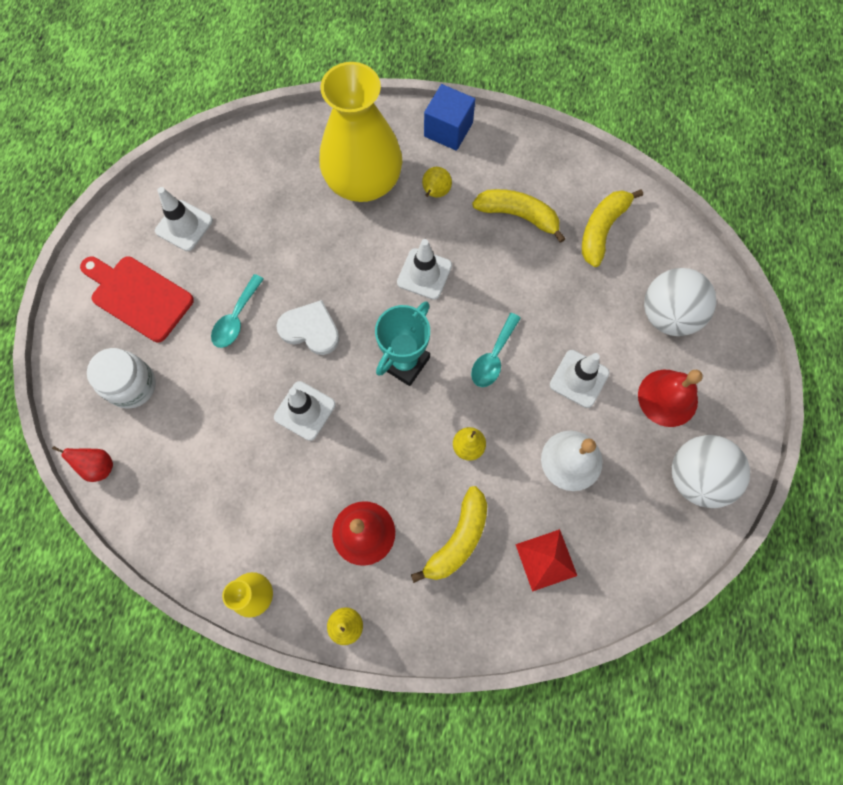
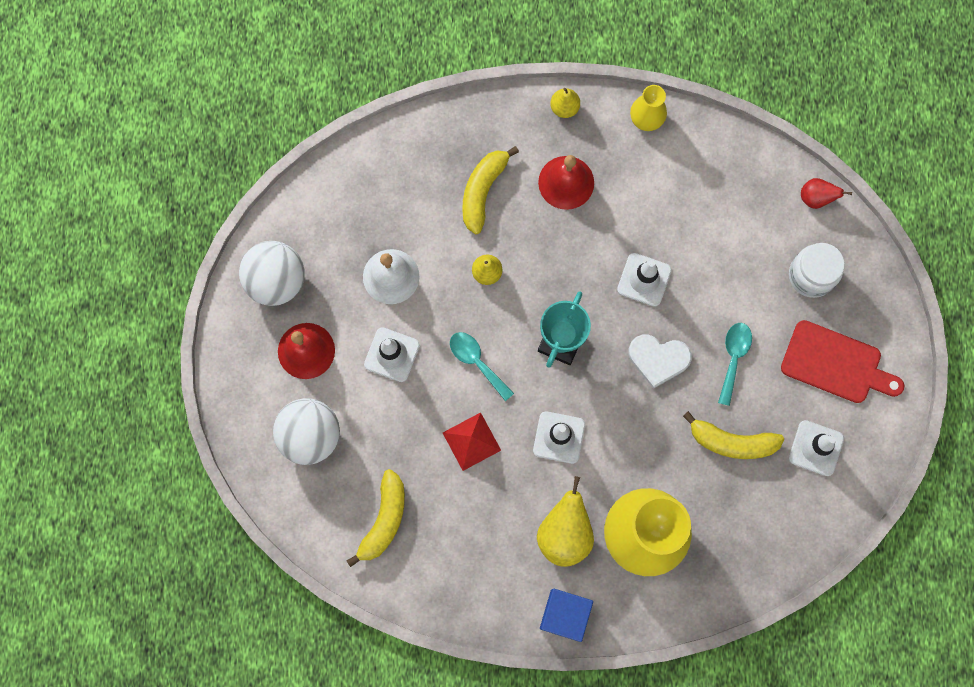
camera: 170 degrees right, 5 degrees up
(435, 192) = (564, 533): yellow pear -> yellow pear, size x1.78
(493, 357) = (476, 362): turquoise spoon -> turquoise spoon turned 60 degrees counterclockwise
(518, 215) = (473, 521): yellow banana -> yellow banana (732, 442)
(546, 560) = (404, 187): red pyramid -> red pyramid (471, 441)

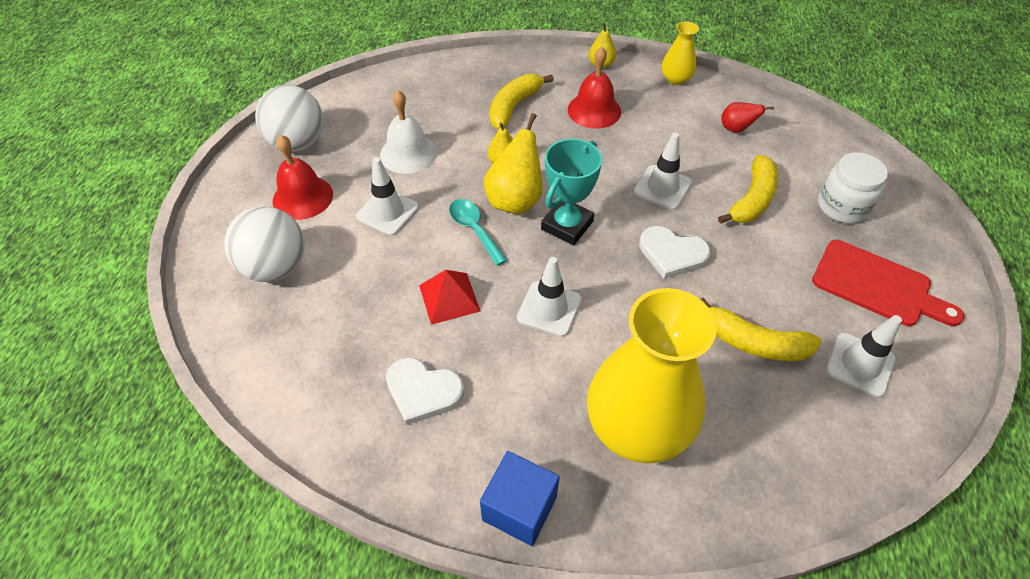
camera: 10 degrees right, 25 degrees down
(384, 520) = (324, 360): yellow banana -> yellow banana (752, 199)
(471, 534) = (423, 391): none -> white heart
(564, 533) = (537, 408): yellow pear -> yellow pear (515, 200)
(733, 358) = (757, 264): turquoise spoon -> none
(816, 198) = (842, 149): red pear -> red pear (736, 129)

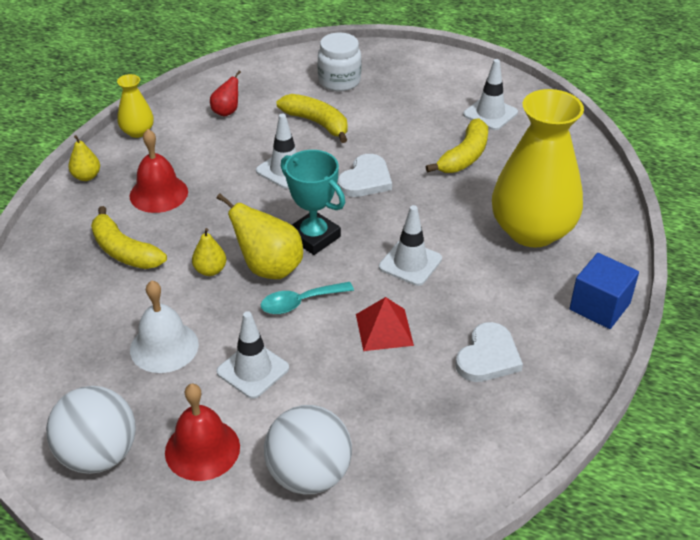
camera: 80 degrees left, 10 degrees down
(877, 285) = (422, 87): red cutting board -> none

